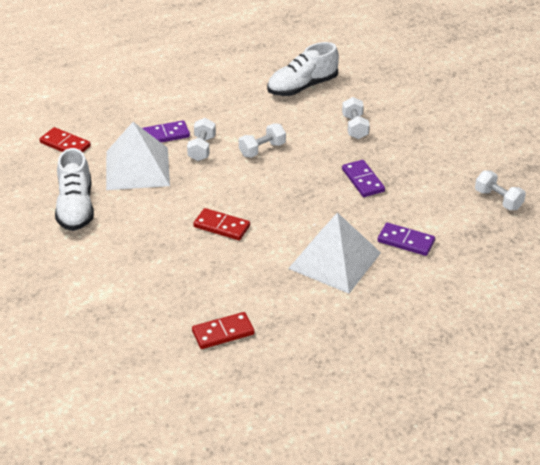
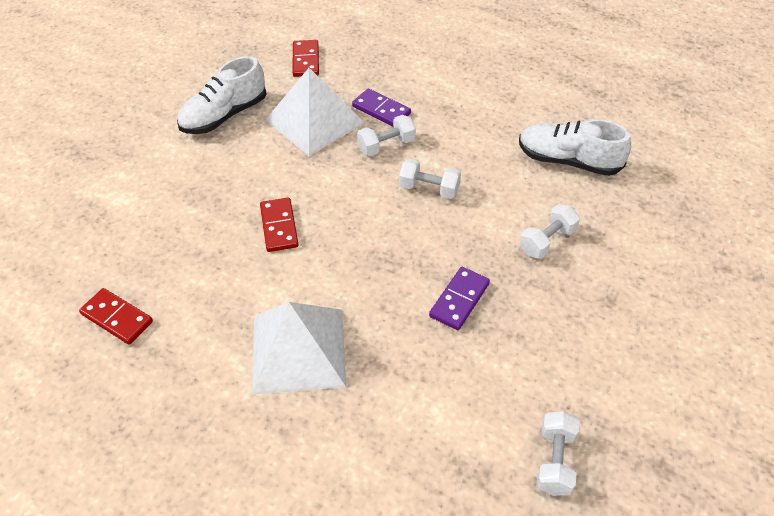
camera: 55 degrees right, 10 degrees up
(406, 241) = (386, 401): purple domino -> none

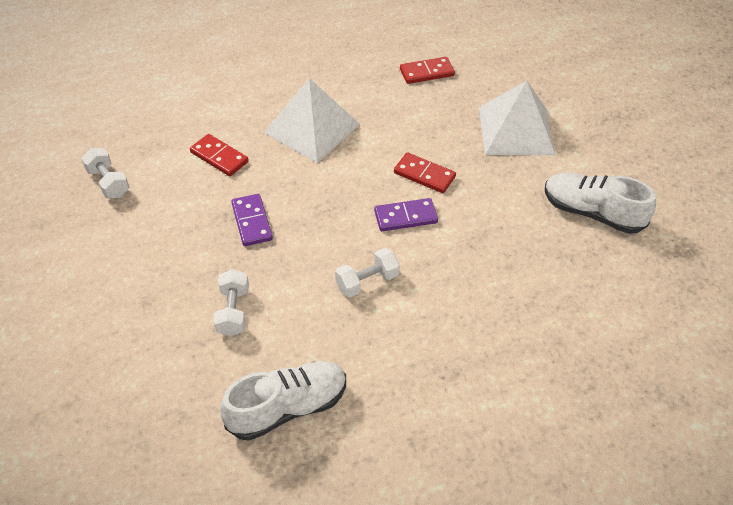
camera: 130 degrees right, 0 degrees up
(224, 115) = (592, 213): white shoe -> white shoe turned 60 degrees counterclockwise
(305, 60) = (633, 314): red domino -> red domino (219, 157)
(314, 121) = (528, 264): white pyramid -> white pyramid (516, 130)
(381, 110) = (499, 320): purple domino -> purple domino (405, 217)
(386, 145) = (447, 290): white dumbbell -> none

